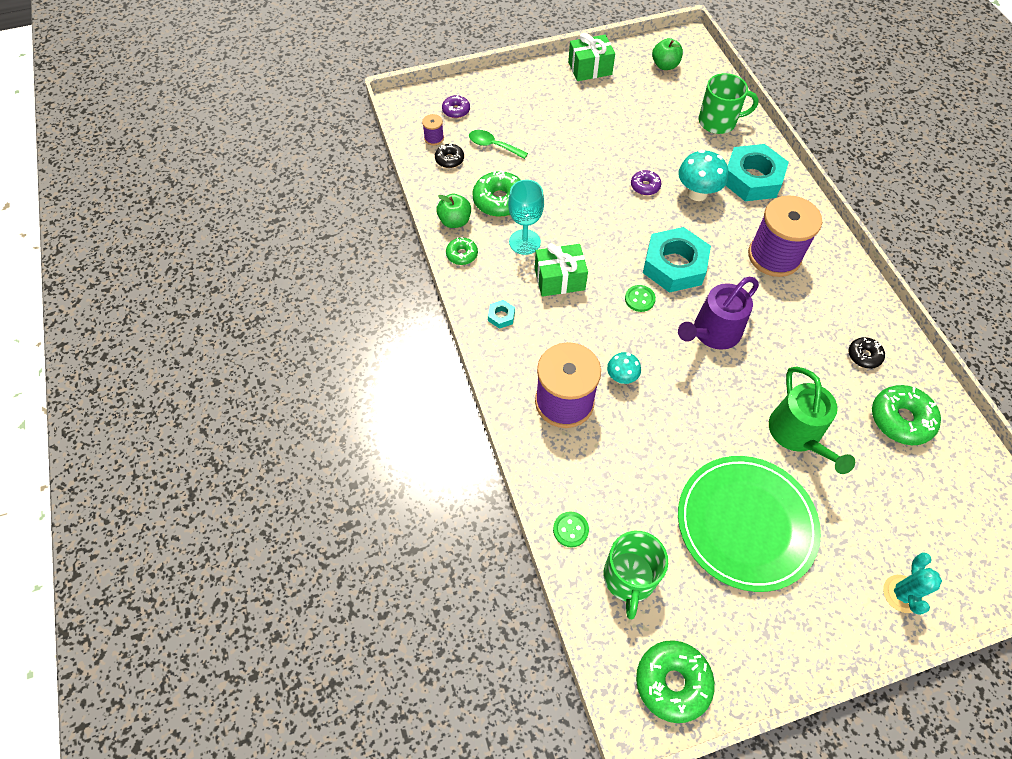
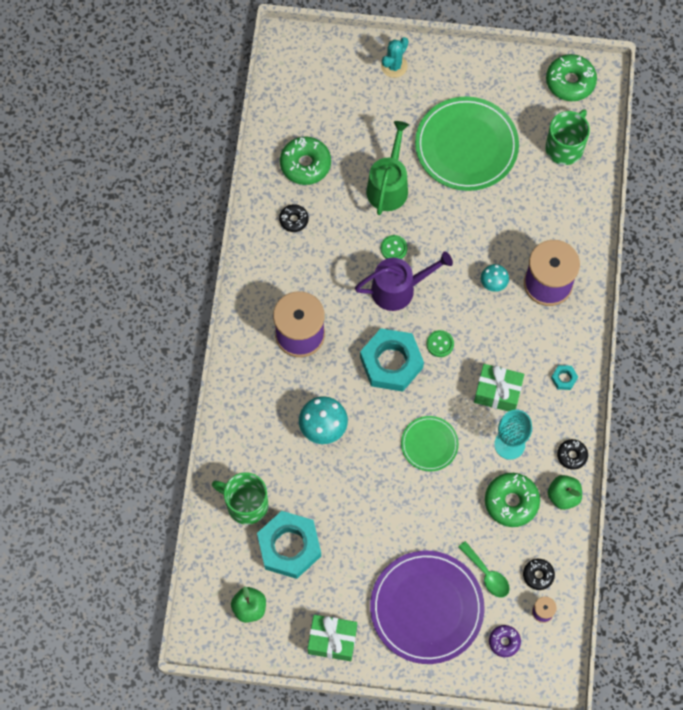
camera: 155 degrees left, 10 degrees up
(462, 254) = (572, 455): green donut -> black donut
(530, 109) = (426, 608): none -> purple plate
(570, 530) = (589, 192): green button -> green button (393, 248)
(597, 215) = (429, 444): none -> green plate
(645, 186) = (366, 457): purple donut -> none
(752, 179) = (261, 421): turquoise nut -> turquoise nut (289, 547)

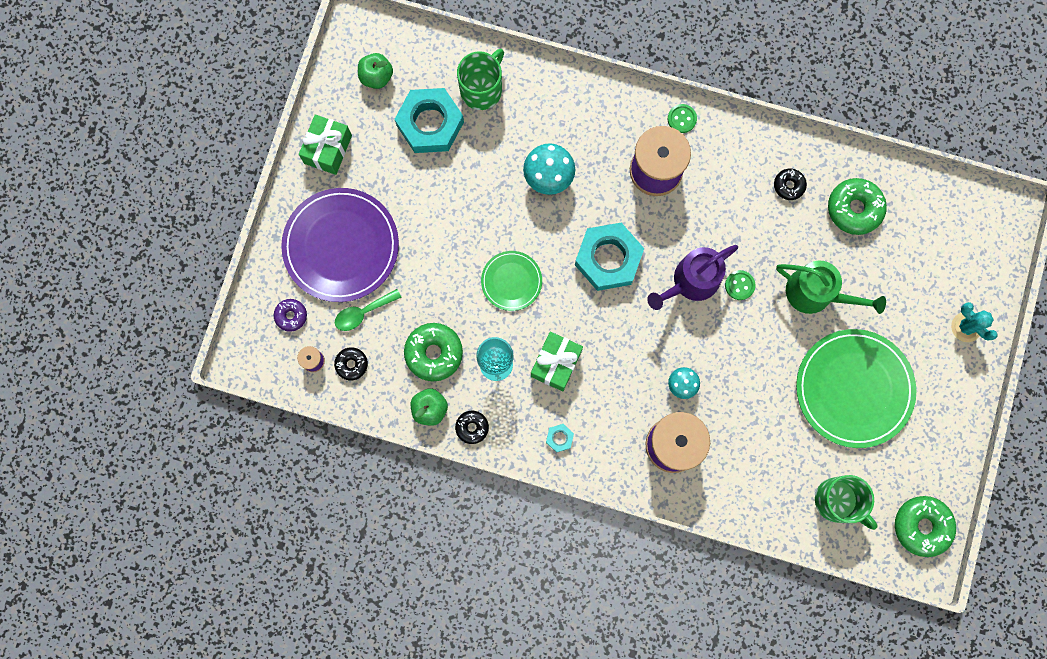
camera: 100 degrees right, 10 degrees up
(398, 289) = (691, 282): purple watering can -> purple watering can turned 60 degrees clockwise
(440, 344) = (621, 313): green button -> green button (682, 119)

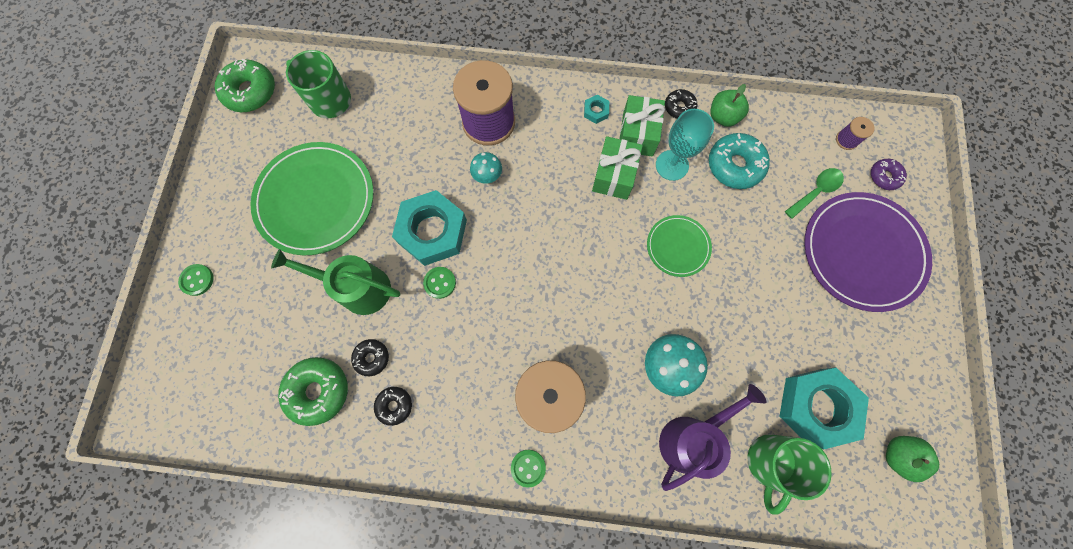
camera: 170 degrees right, 5 degrees down
(328, 149) = (917, 355): green gift -> green gift (637, 134)
(351, 364) = (809, 143): black donut -> black donut (372, 358)
(434, 353) = (734, 165): green donut -> turquoise donut
(608, 259) = (583, 287): turquoise nut -> turquoise nut (432, 231)
(691, 282) = (491, 278): purple watering can -> purple watering can (691, 438)
(966, 327) = (197, 280): turquoise cactus -> green button

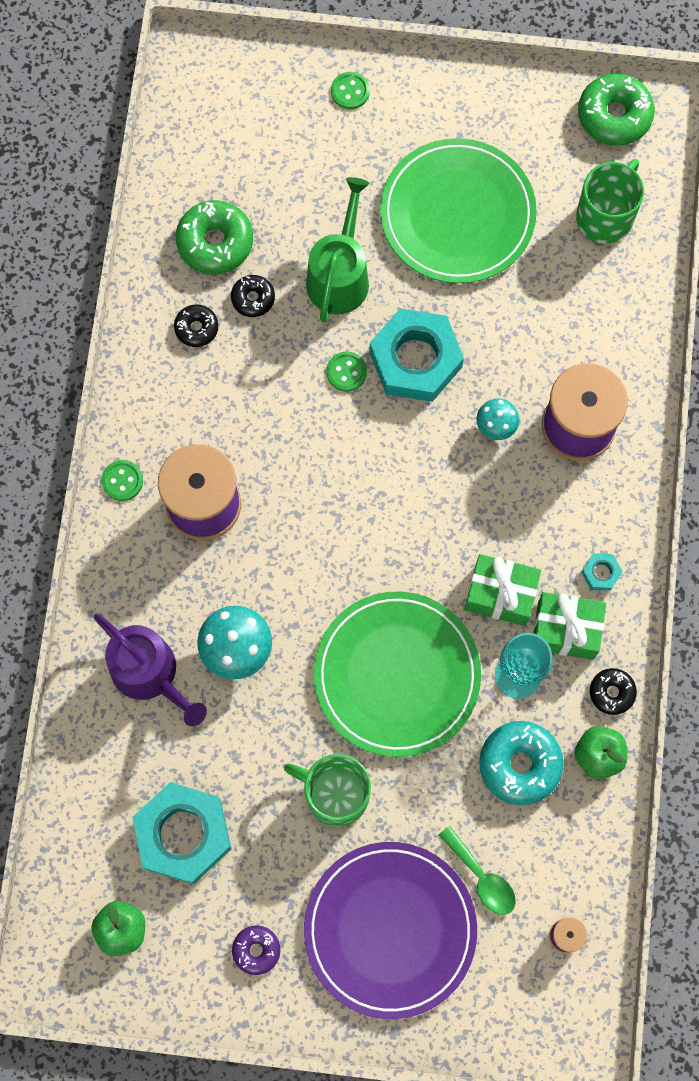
camera: 90 degrees right, 0 degrees up
(678, 246) = (397, 675): green plate -> green plate, size x1.91
(770, 462) = (119, 768): green mug -> green mug (335, 794)
(884, 177) = (507, 982): purple donut -> purple donut (256, 950)

